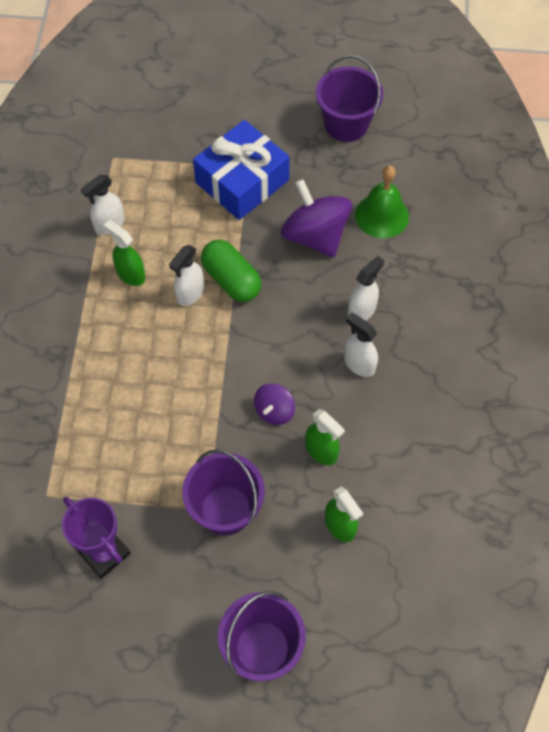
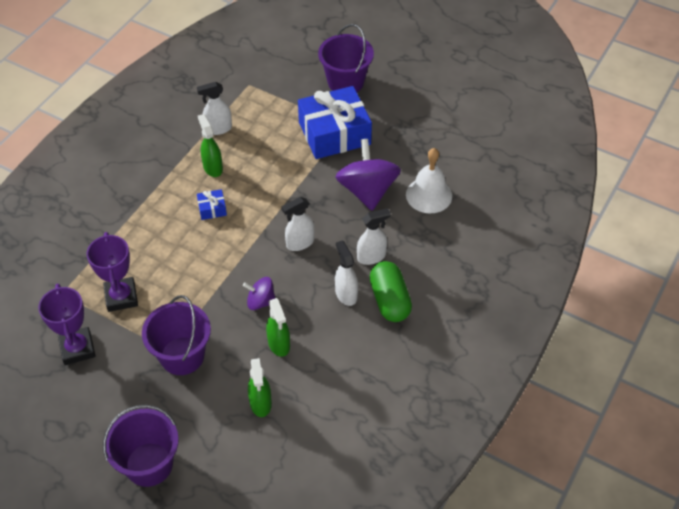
camera: 25 degrees right, 10 degrees down
(117, 471) = (121, 297): none -> purple trophy
(158, 324) = (212, 209): none -> blue gift
(190, 293) = (248, 196): white spray bottle -> white spray bottle (300, 243)
(231, 280) = (284, 198): green capsule -> green capsule (389, 300)
(274, 411) = (260, 301): purple spinning top -> purple spinning top turned 45 degrees clockwise
(346, 124) = (440, 121): purple bucket -> purple bucket (345, 82)
(382, 215) = (429, 195): green bell -> white bell

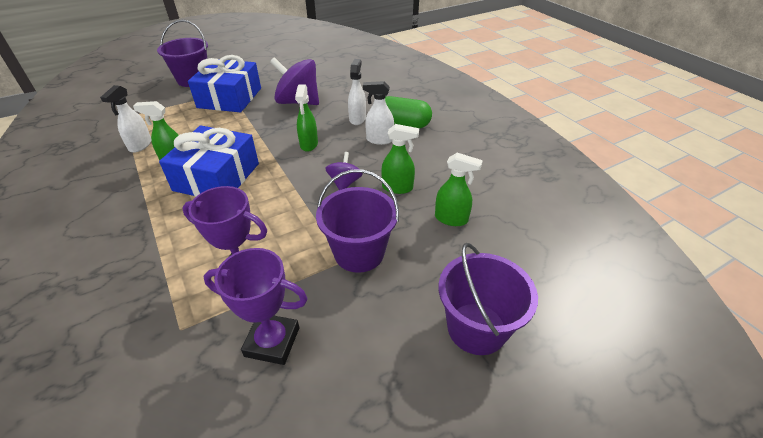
camera: 60 degrees left, 10 degrees down
(212, 209) = (217, 177): blue gift -> blue gift, size x2.43
(260, 301) = (344, 183): purple spinning top -> purple spinning top turned 150 degrees clockwise
(300, 243) = (309, 144): white spray bottle -> green spray bottle
(429, 195) = (331, 83): white bell -> none

